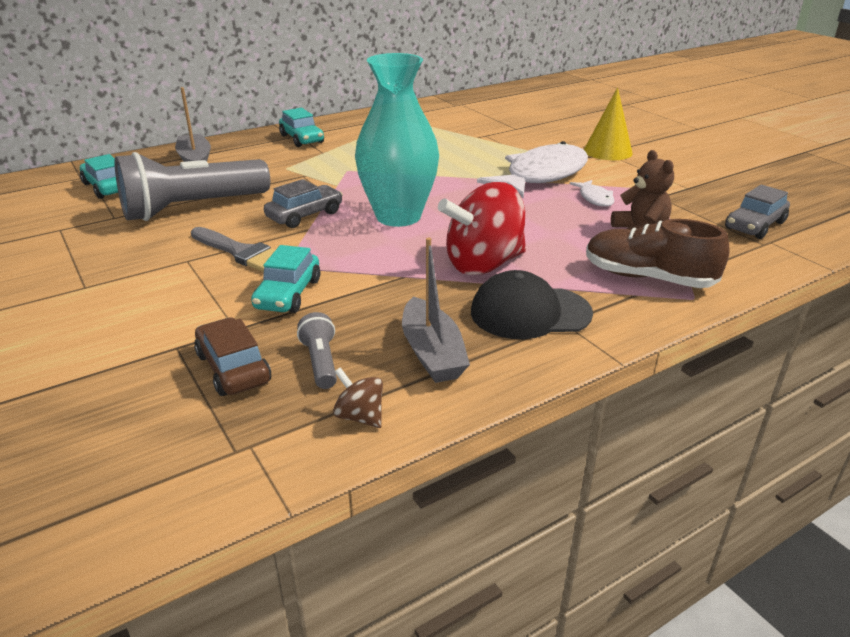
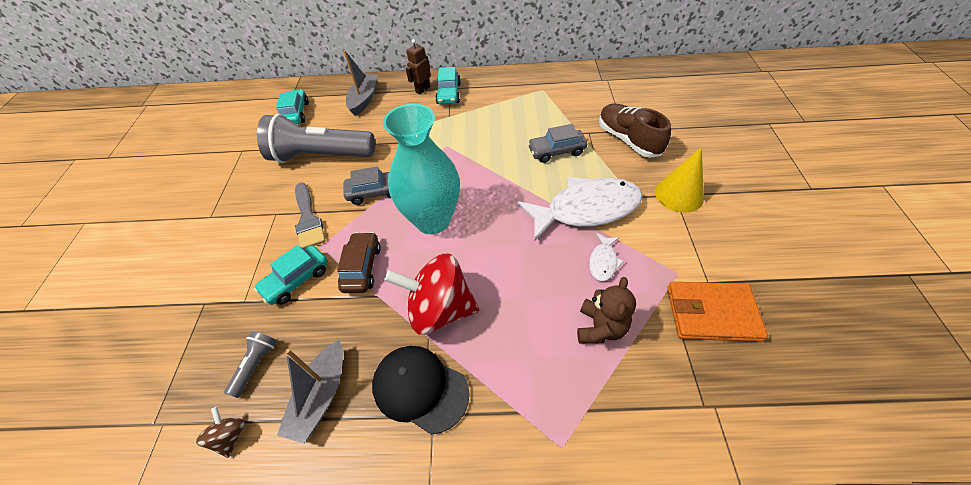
camera: 35 degrees right, 20 degrees up
(233, 368) = (212, 342): brown car -> brown car (362, 267)
(265, 142) = (422, 89): none -> brown robot
(648, 278) = (548, 396): brown shoe -> brown shoe (628, 140)
(710, 201) = (711, 313): none -> orange wallet
(754, 225) = (722, 373): grey car -> grey car (556, 151)

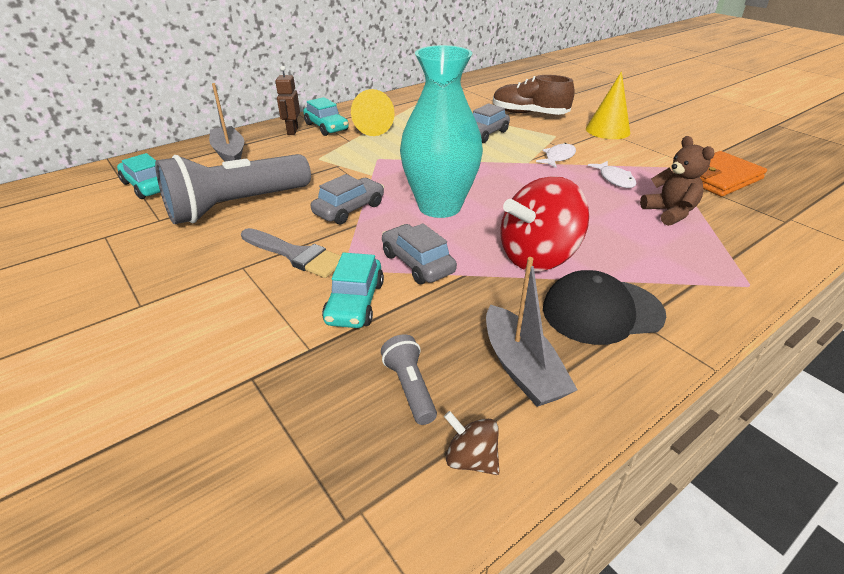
camera: 40 degrees left, 15 degrees down
(362, 267) = (417, 263): brown car -> grey car
(478, 106) = (370, 127): none -> yellow cone
(586, 209) = (558, 157): white fish -> white fish, size x0.44

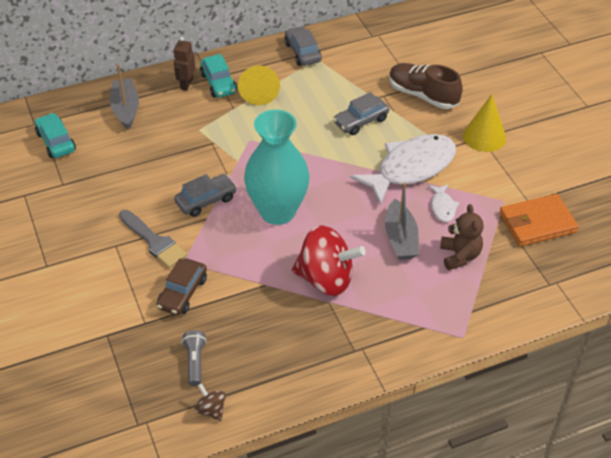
camera: 15 degrees right, 10 degrees up
(237, 206) = (121, 180): grey flashlight -> none
(355, 303) = (182, 293): turquoise car -> brown car
(417, 263) = (237, 267): grey car -> grey car (302, 52)
(521, 368) = (266, 364): grey boat -> grey boat (400, 238)
(537, 257) = (326, 279): red spinning top -> red spinning top turned 150 degrees counterclockwise
(558, 157) = (411, 168): white fish -> white fish, size x2.29
(602, 311) = (342, 335): black cap -> none

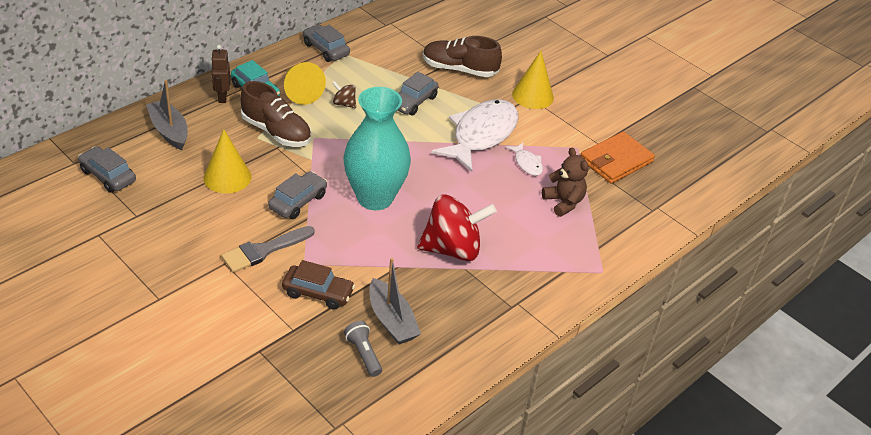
camera: 25 degrees left, 5 degrees down
(56, 142) = (108, 176): turquoise car -> grey car
(154, 241) = (264, 250): grey brush -> grey brush turned 120 degrees clockwise
(155, 163) = (227, 177): none -> yellow cone
(182, 293) = (318, 293): brown car -> brown car turned 75 degrees counterclockwise
(211, 410) = (402, 395): brown spinning top -> brown spinning top (344, 104)
(218, 128) = (276, 132): none -> brown shoe
(400, 238) = (503, 198): grey boat -> grey boat (391, 320)

